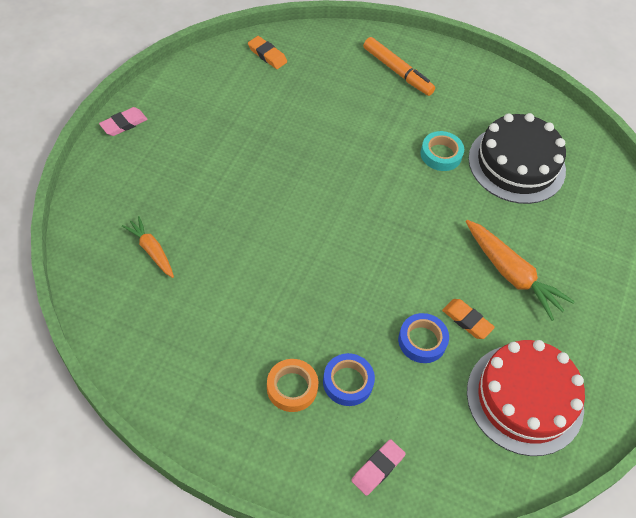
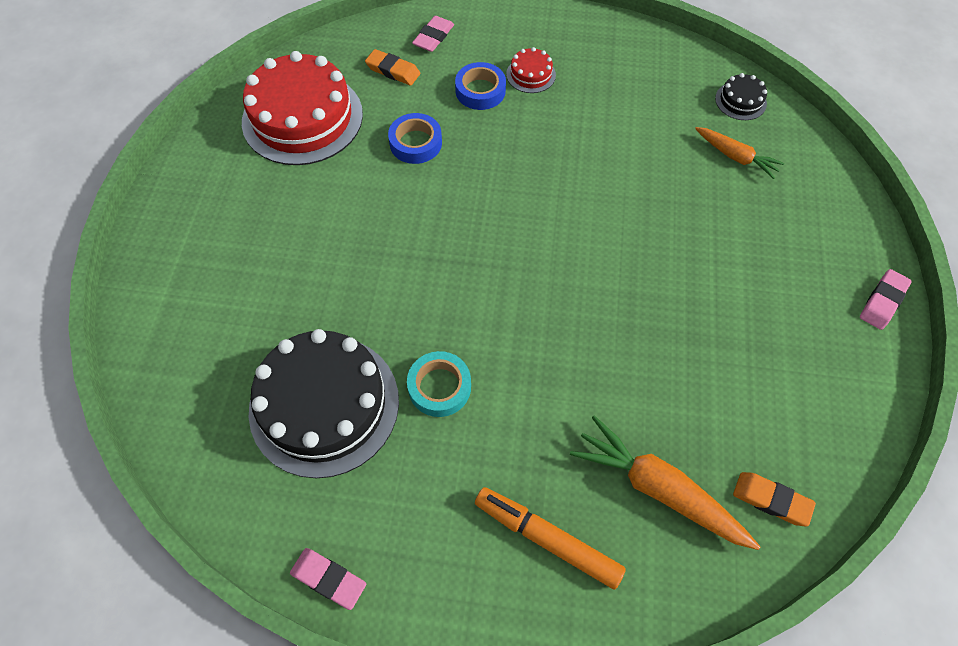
camera: 170 degrees right, 5 degrees up
(110, 301) = (740, 101): none -> black cake
(292, 388) = (531, 74): orange tape -> red cake
(467, 320) = (370, 174): orange eraser -> orange eraser (393, 71)
(512, 274) = (322, 238): orange carrot -> orange carrot (658, 489)
(518, 86) = (328, 579): none -> pink eraser

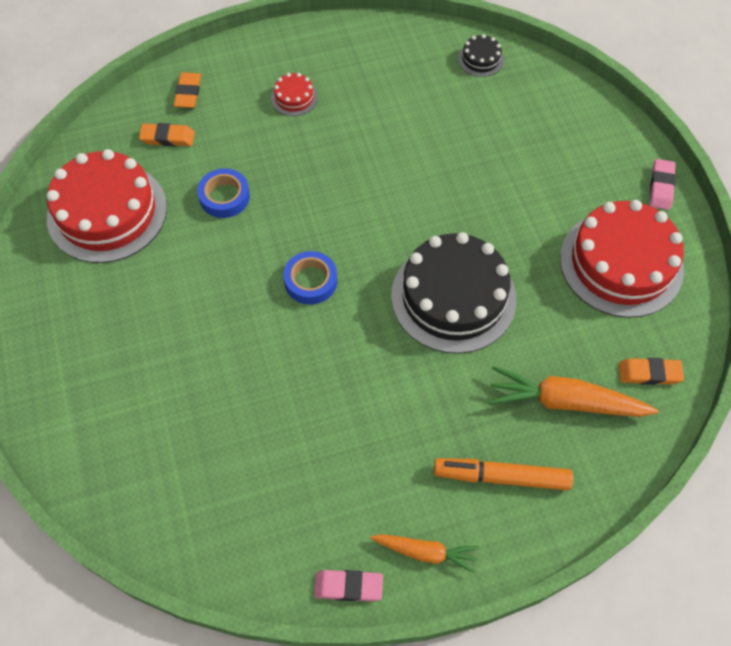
camera: 25 degrees left, 0 degrees up
(324, 404) = (268, 453): black cake -> black cake (453, 297)
(433, 37) = (188, 93): pink eraser -> orange eraser
(439, 387) = (356, 397): turquoise tape -> none
(480, 91) = (257, 128): blue tape -> blue tape (311, 281)
(736, 157) = (499, 109): orange carrot -> orange carrot (426, 552)
(796, 366) = (621, 263): none -> red cake

